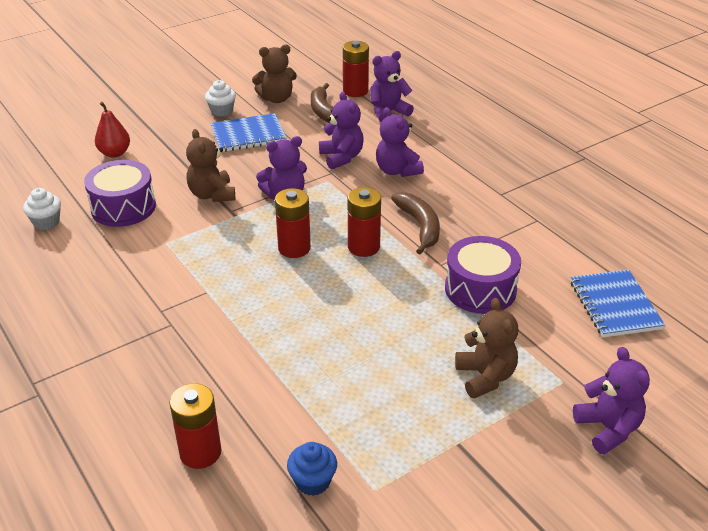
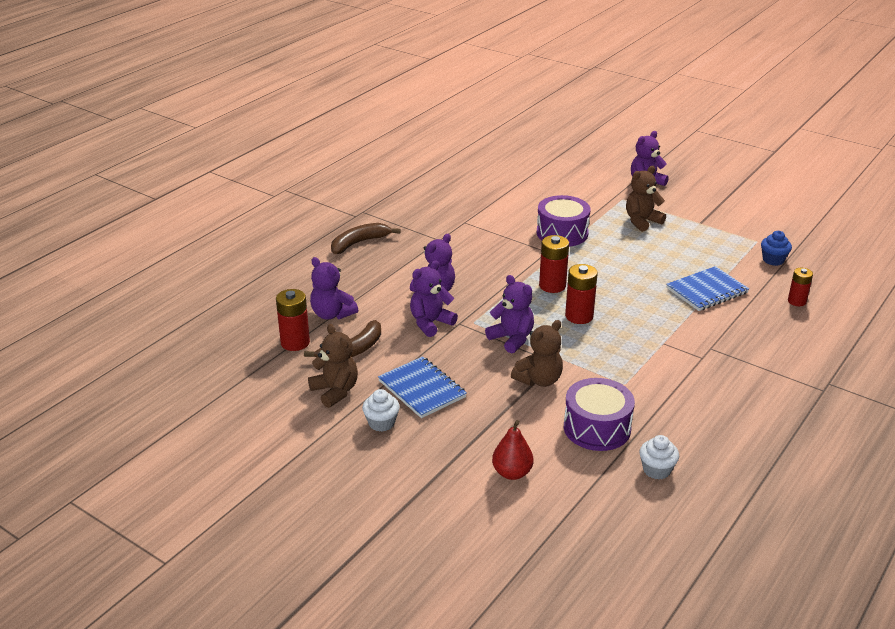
camera: 110 degrees left, 5 degrees down
(200, 452) = (797, 301): red battery -> red battery, size x0.66
(420, 226) = (507, 266): brown banana -> brown banana (359, 243)
(615, 305) = (539, 189): blue notebook -> blue notebook (707, 291)

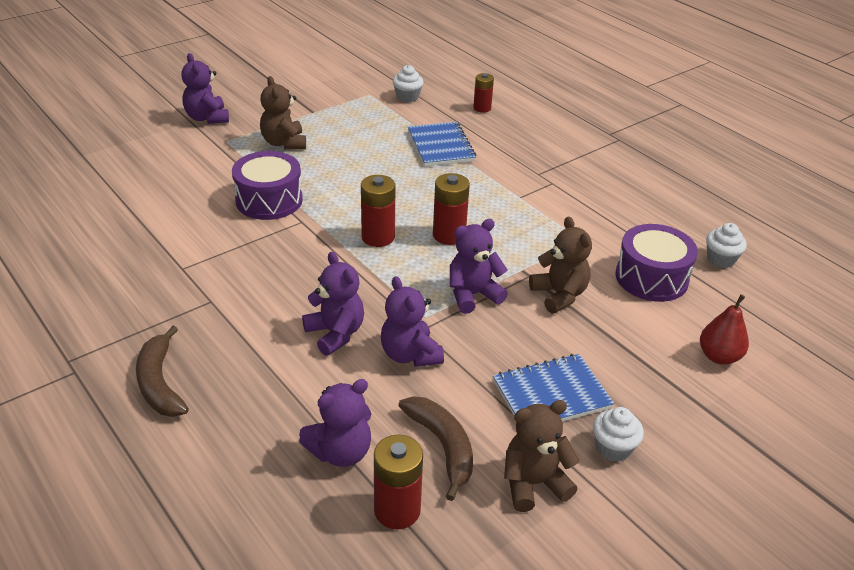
camera: 75 degrees left, 5 degrees up
(773, 260) = (407, 97): blue cupcake -> white cupcake

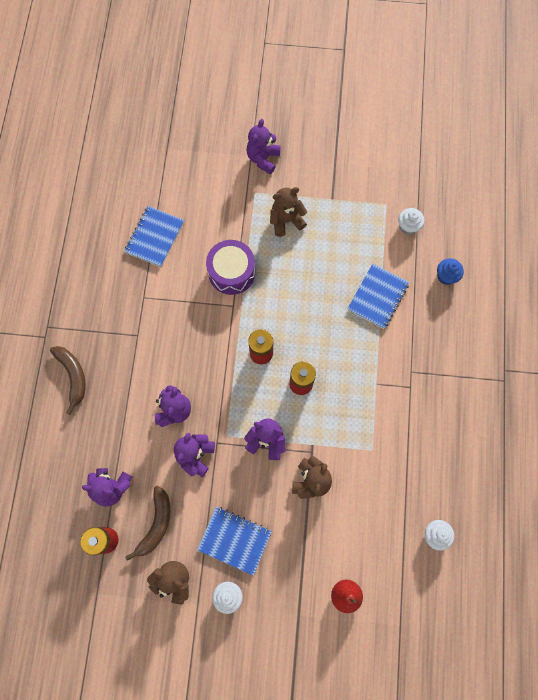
camera: 45 degrees right, 35 degrees up
(142, 219) = (155, 237): none -> blue notebook
(159, 383) = (73, 376): brown banana -> brown banana turned 135 degrees clockwise
(284, 143) = (286, 220): brown teddy bear -> brown teddy bear turned 45 degrees clockwise
(482, 108) = (446, 276): red battery -> blue cupcake
(651, 278) = (377, 512): purple drum -> none

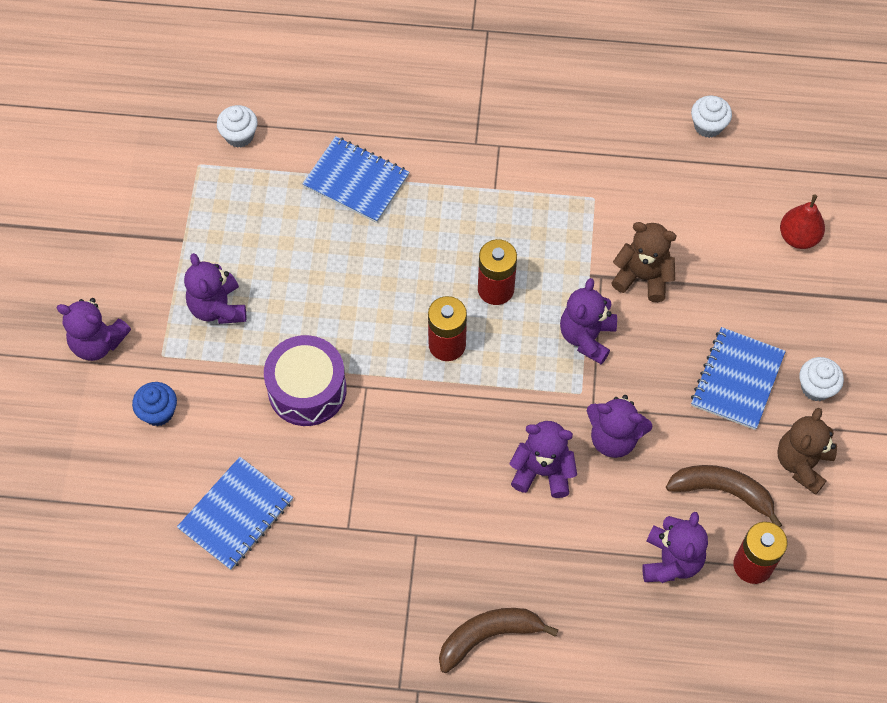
camera: 90 degrees left, 10 degrees down
(155, 237) = (236, 514): blue notebook -> blue notebook turned 75 degrees counterclockwise
(286, 220) = (218, 307): brown teddy bear -> purple teddy bear
(446, 276) = (325, 90): blue cupcake -> blue cupcake (158, 412)

